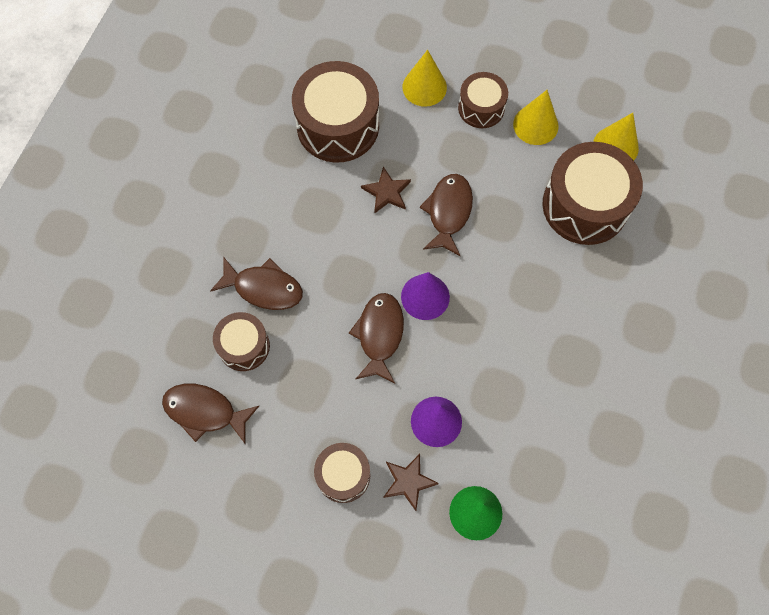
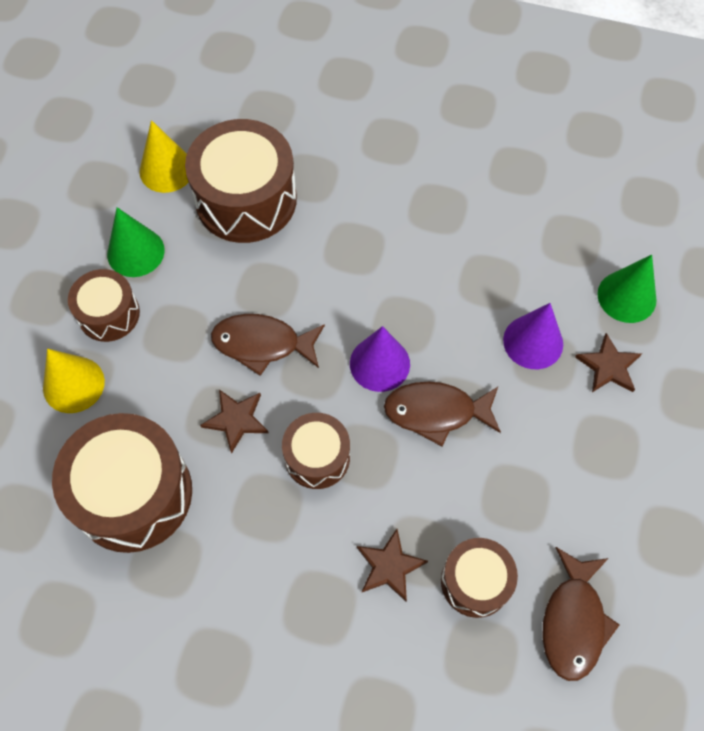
camera: 95 degrees left, 5 degrees down
(263, 288) = (389, 566): brown fish -> brown star
(343, 475) = (617, 438): brown drum -> brown drum (317, 457)
(535, 125) = (135, 252): yellow cone -> green cone

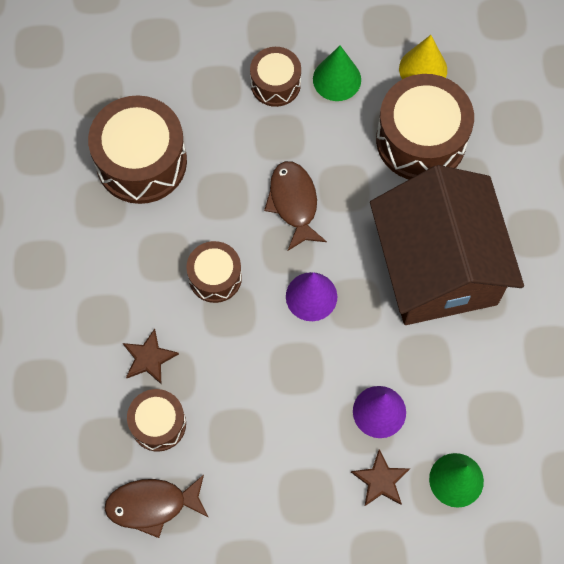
camera: 70 degrees right, 5 degrees up
(73, 384) = (209, 85): yellow cone -> none
(236, 420) = (223, 208): brown star -> none
(393, 234) = (437, 267): none -> brown house
(436, 412) = (285, 353): brown fish -> none

